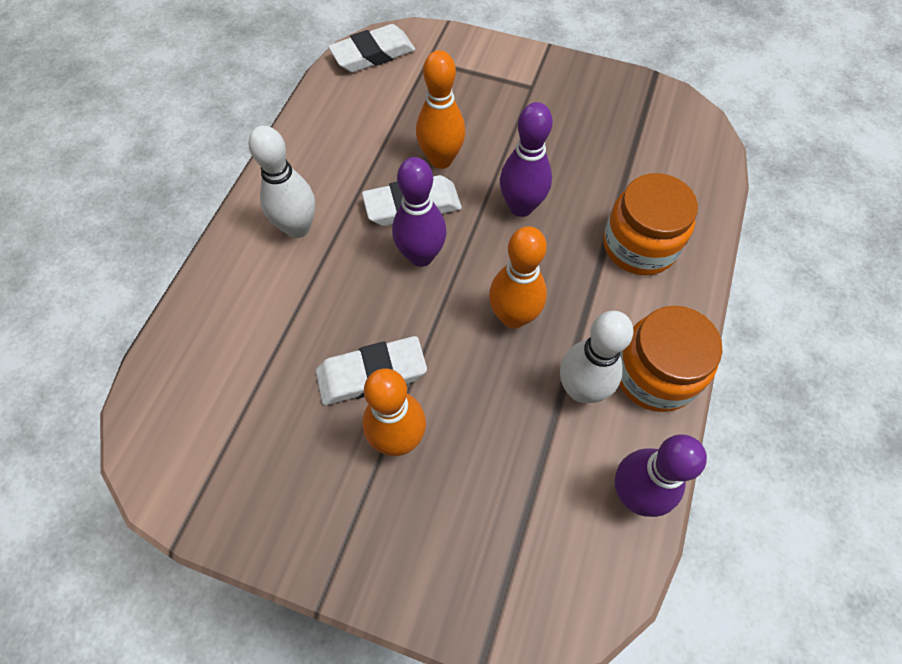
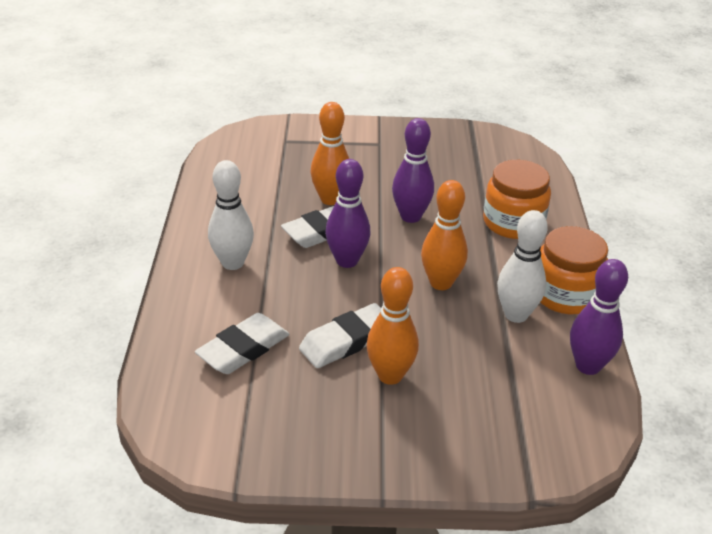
camera: 20 degrees left, 25 degrees down
(373, 54) = (237, 144): white eraser -> white eraser (243, 349)

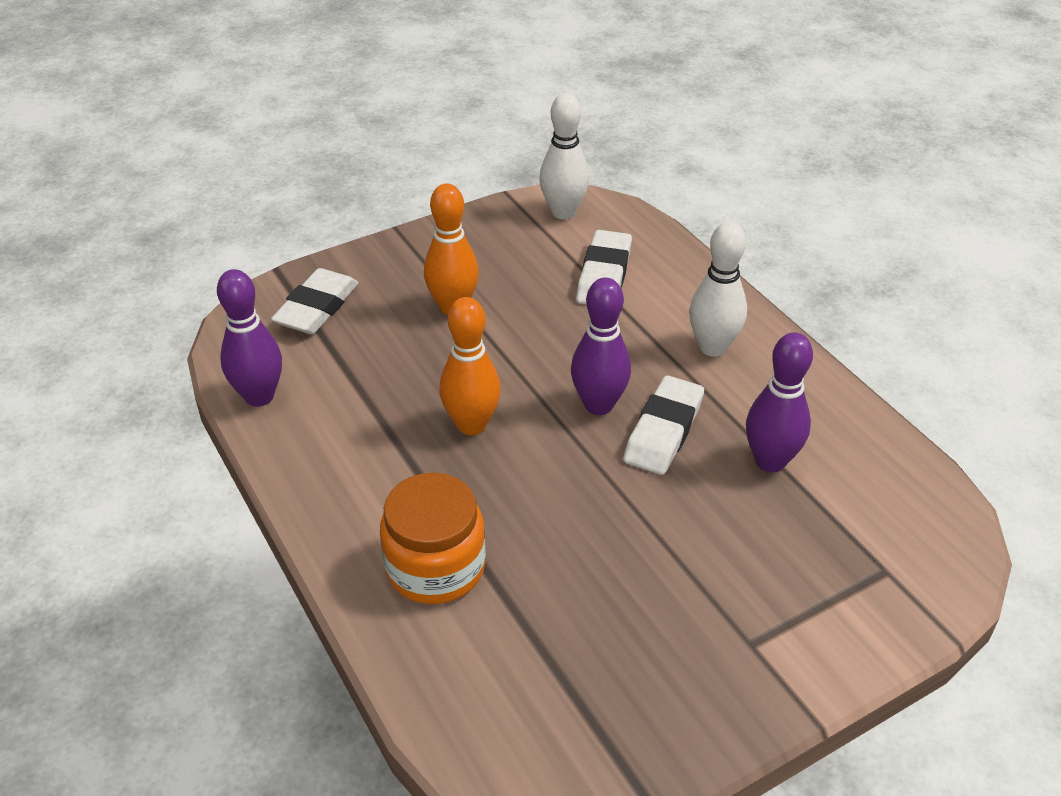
camera: 150 degrees right, 5 degrees up
(330, 199) = (705, 486): orange bowling pin -> none
(346, 341) = (519, 320): white eraser -> white eraser (317, 308)
(410, 216) = (580, 508): purple bowling pin -> purple bowling pin (770, 461)
(516, 315) = (363, 422): white bowling pin -> white bowling pin (563, 212)
(565, 294) = (315, 476): orange jar -> none

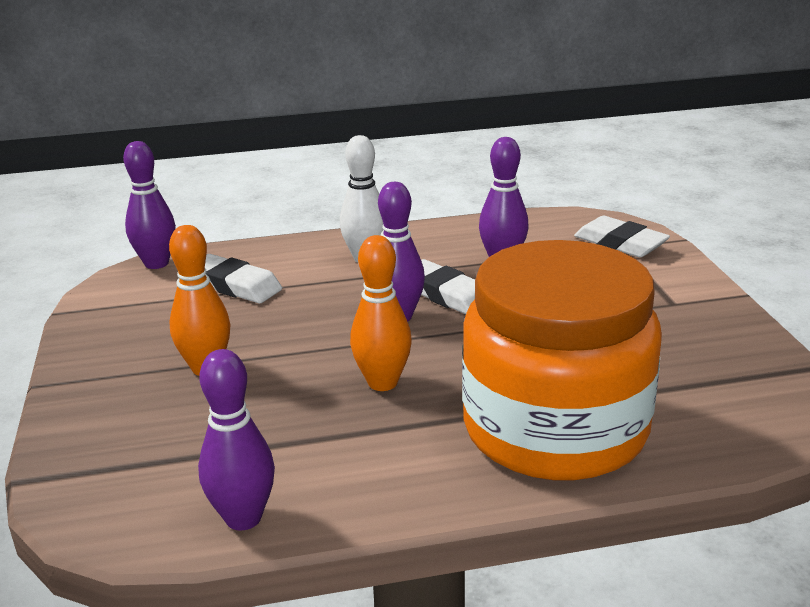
camera: 70 degrees left, 15 degrees down
(317, 308) = (123, 456): white eraser -> white eraser (620, 243)
(435, 567) = (555, 429): orange jar -> orange jar, size x1.89
(563, 212) = (124, 289): white bowling pin -> none
(620, 212) = (156, 263): none -> purple bowling pin

